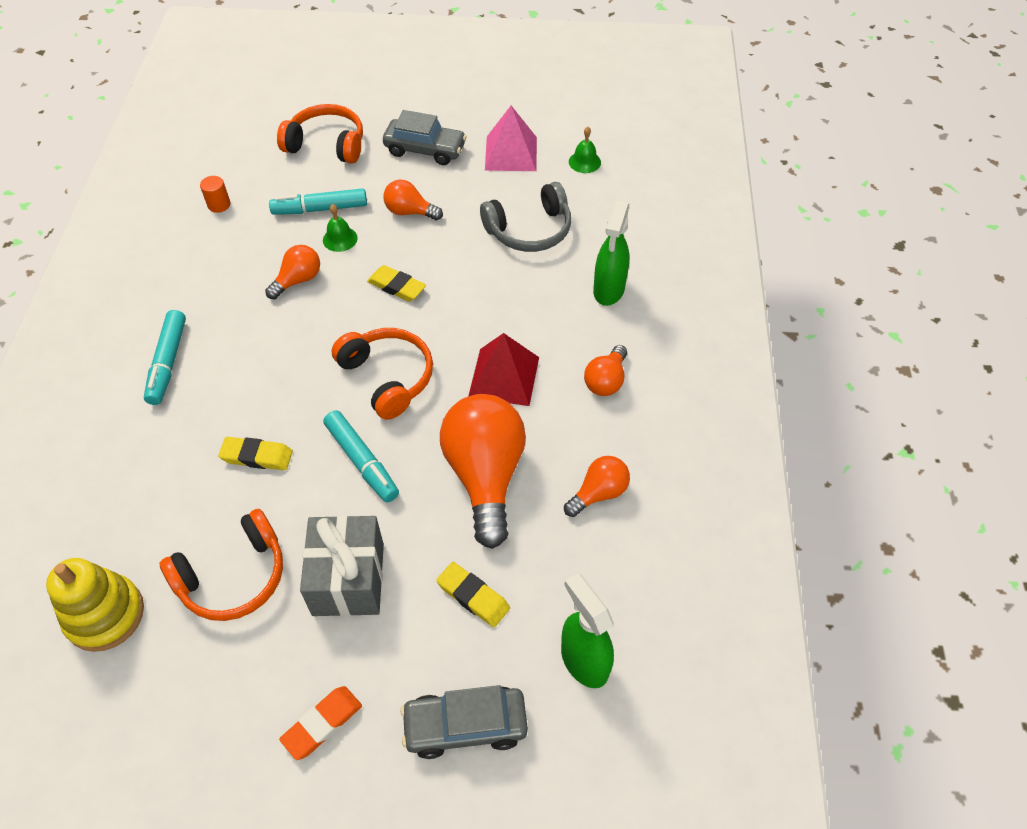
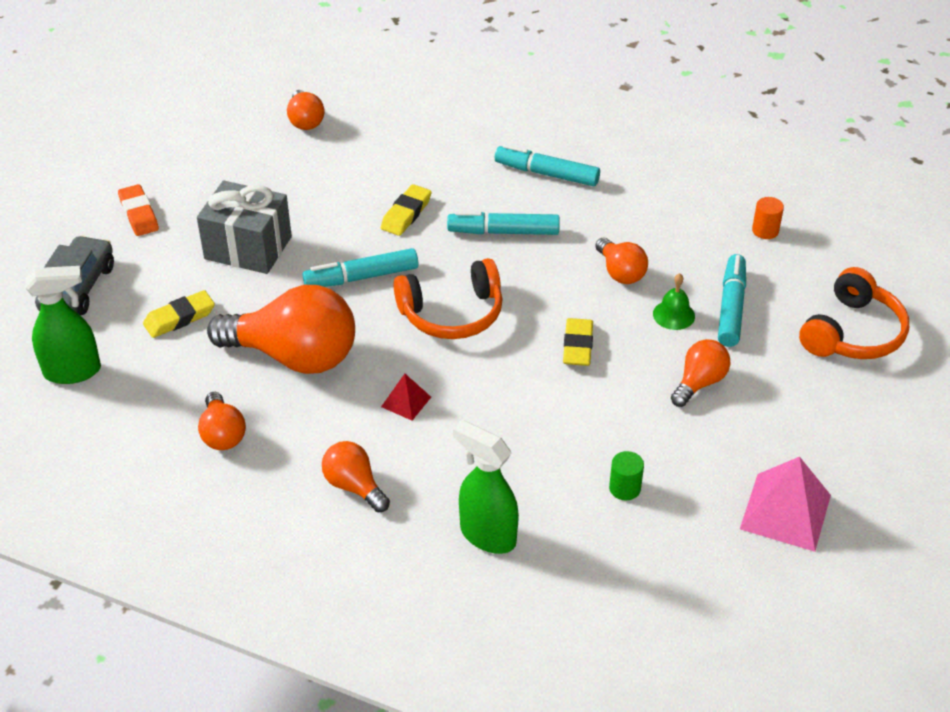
camera: 110 degrees right, 10 degrees down
(105, 615) = (305, 121): yellow stacking toy -> orange light bulb
(233, 576) = (294, 186): orange headphones -> none
(265, 372) = (503, 232): none -> turquoise marker
(397, 286) = (578, 346): yellow eraser -> yellow eraser turned 45 degrees counterclockwise
(425, 149) = (817, 423): grey car -> none
(504, 377) = (406, 401): red pyramid -> red pyramid, size x0.52
(529, 230) = (625, 488): grey headphones -> green cylinder
(584, 162) = (743, 591): green bell -> none

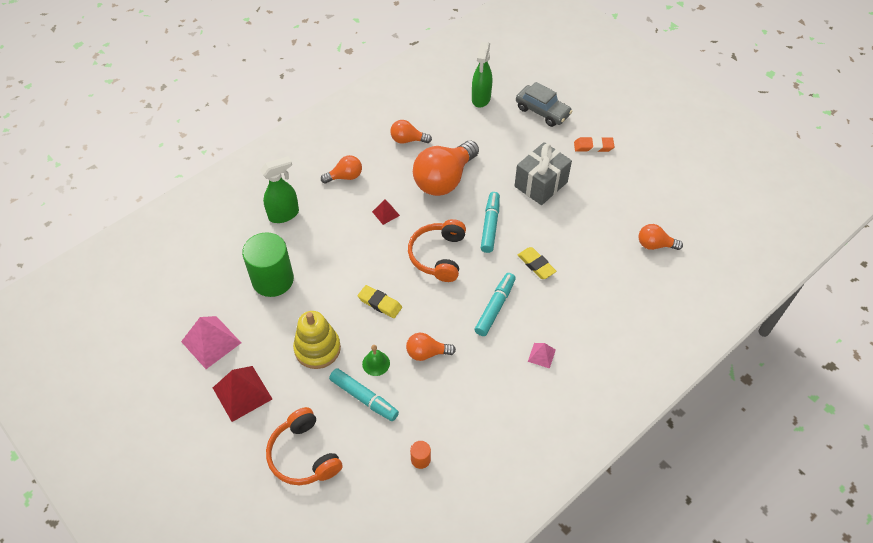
camera: 115 degrees right, 10 degrees up
(179, 318) = (498, 143): yellow eraser -> none
(546, 173) = (541, 355): turquoise marker -> pink pyramid
(625, 488) = (273, 280): green cylinder -> green cylinder, size x2.40
(699, 383) = (317, 349): orange light bulb -> yellow stacking toy
(829, 434) = (242, 393): none -> red pyramid

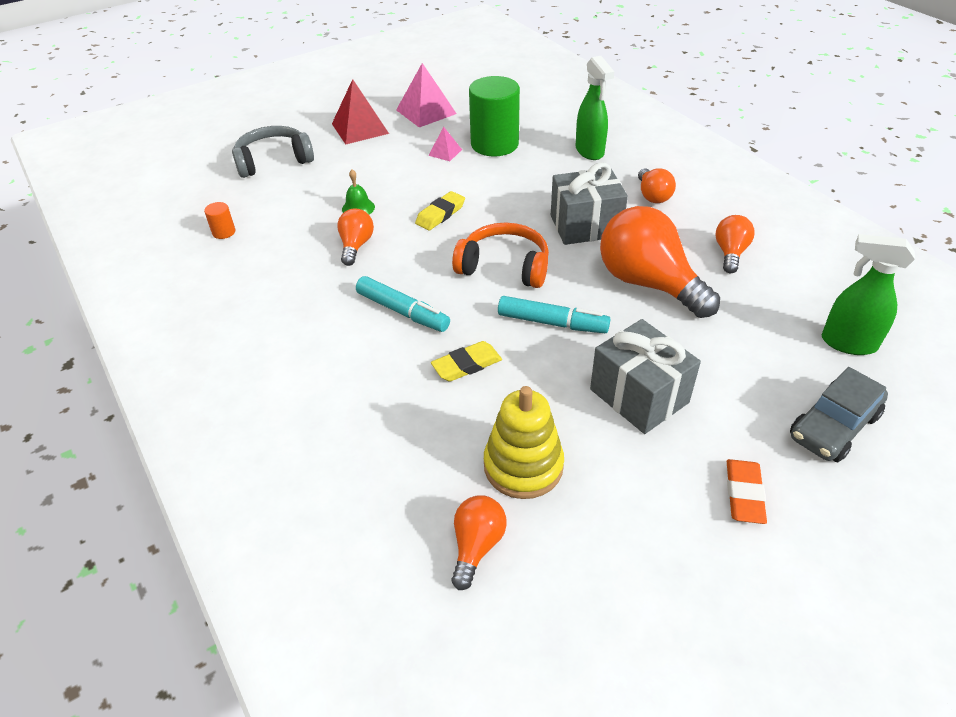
camera: 100 degrees right, 10 degrees down
(303, 455) = (273, 161): orange headphones -> grey headphones
(317, 349) = (393, 170): yellow stacking toy -> yellow stacking toy (523, 466)
(364, 398) = (318, 198): turquoise marker -> none
(386, 213) = (585, 226): red pyramid -> grey gift
(541, 355) = (308, 348): pink pyramid -> pink pyramid (445, 152)

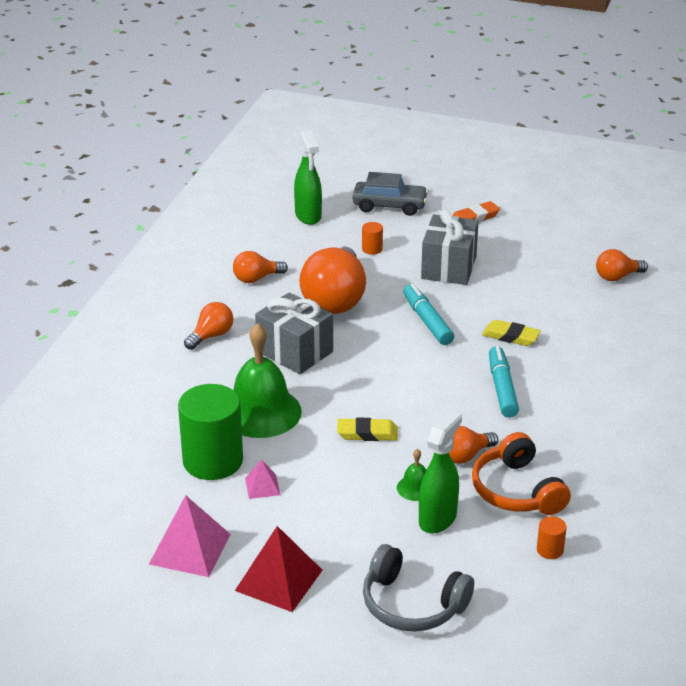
camera: 130 degrees left, 10 degrees down
(504, 266) = (394, 367): orange headphones -> orange headphones (516, 490)
(523, 466) = (552, 284): yellow stacking toy -> none
(524, 181) = (261, 412): none -> green bell
(589, 151) = (167, 396): green spray bottle -> green spray bottle (438, 519)
(730, 356) = (372, 249): none -> orange cylinder

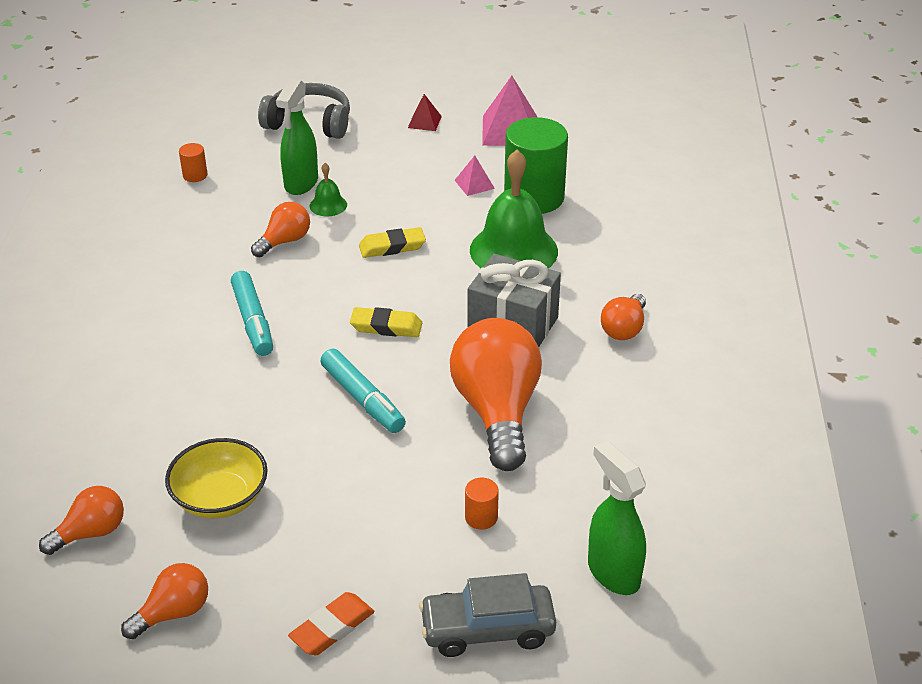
camera: 165 degrees right, 5 degrees up
(256, 278) = (621, 427): orange light bulb -> orange light bulb (173, 613)
(278, 580) = (424, 122): red pyramid -> red pyramid, size x0.52
(449, 267) = (353, 501): grey gift -> none
(511, 336) = (248, 395): yellow eraser -> yellow eraser (386, 327)
(516, 490) = (228, 218): orange headphones -> none
(534, 281) = (220, 498): none -> yellow bowl

